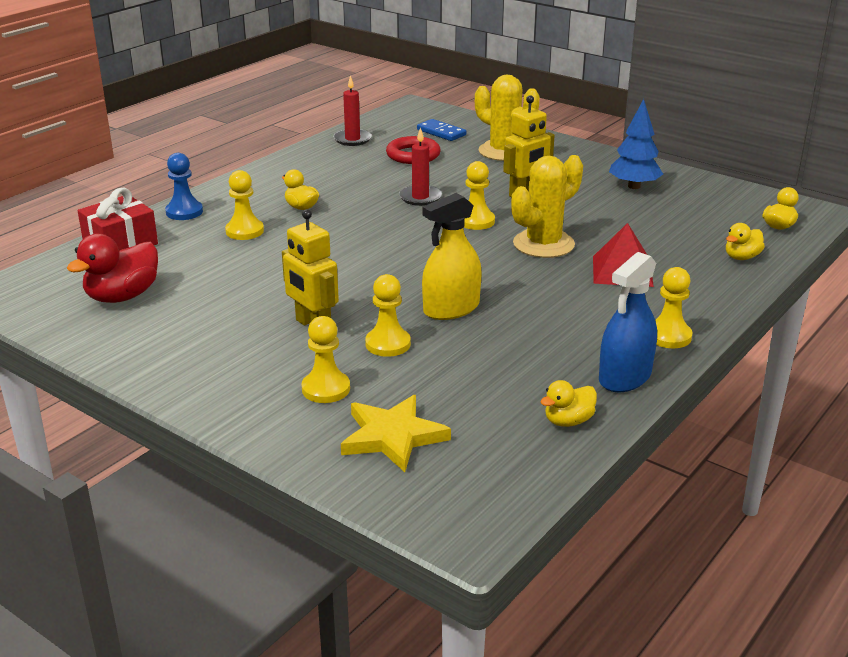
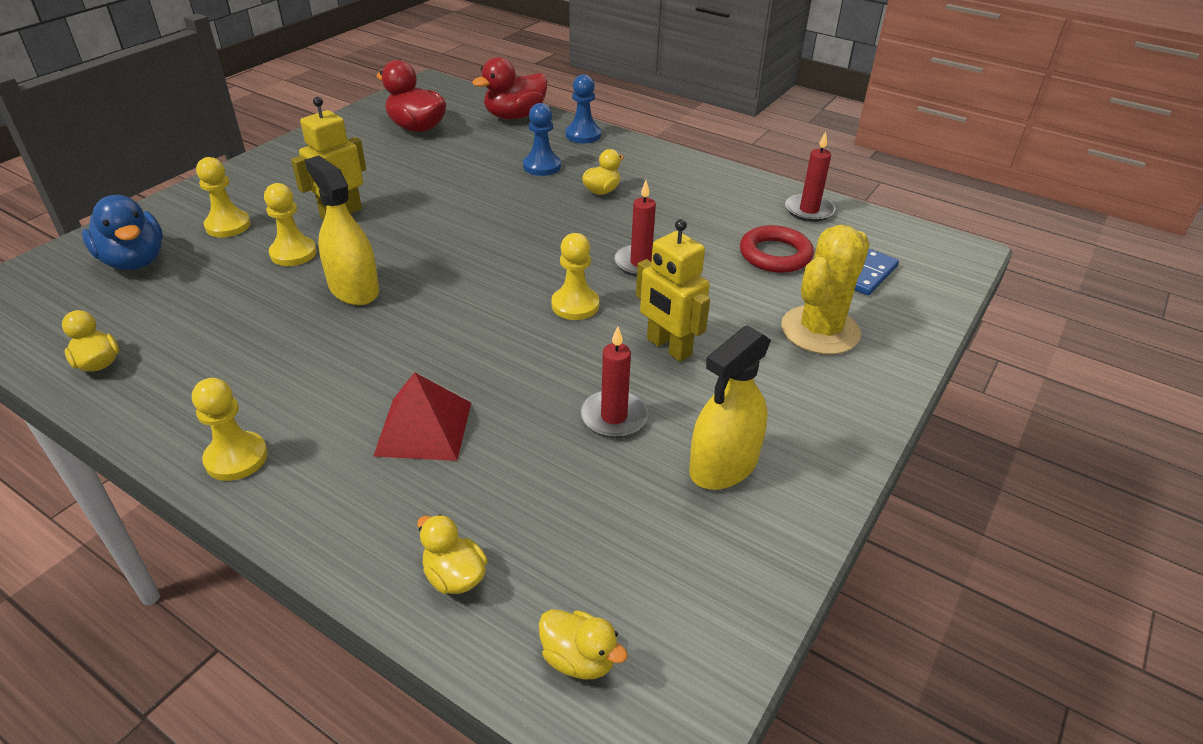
camera: 85 degrees right, 10 degrees up
(120, 244) = (515, 116): red gift -> red duck
(244, 231) = (542, 166): yellow pawn -> blue pawn
(392, 436) = (134, 261): yellow star -> blue duck
(543, 244) = (508, 359): yellow cactus -> none
(598, 213) = (614, 417): none -> red candle
(625, 377) = (160, 410): blue spray bottle -> none
(634, 186) = (723, 465): blue tree -> yellow spray bottle

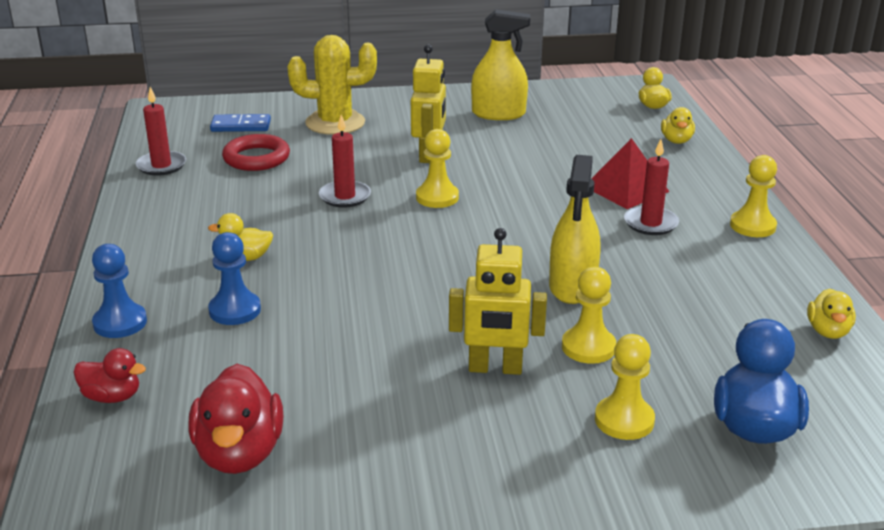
camera: 130 degrees left, 10 degrees down
(515, 116) = (112, 397): red duck -> red duck, size x0.58
(614, 417) = (516, 147): red candle -> red candle (650, 223)

